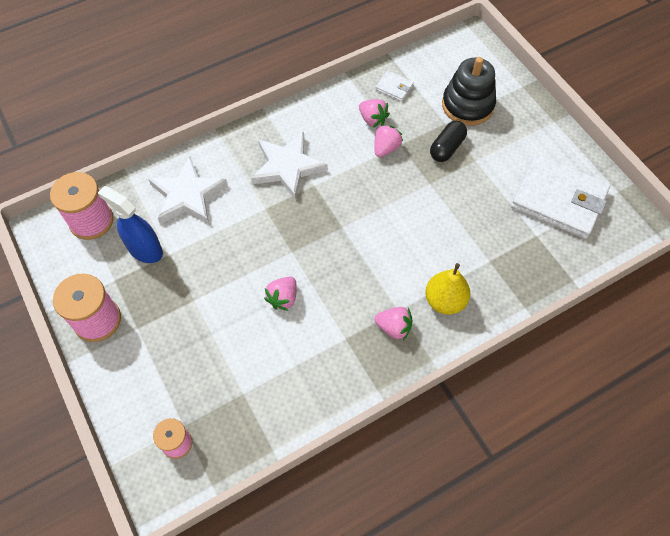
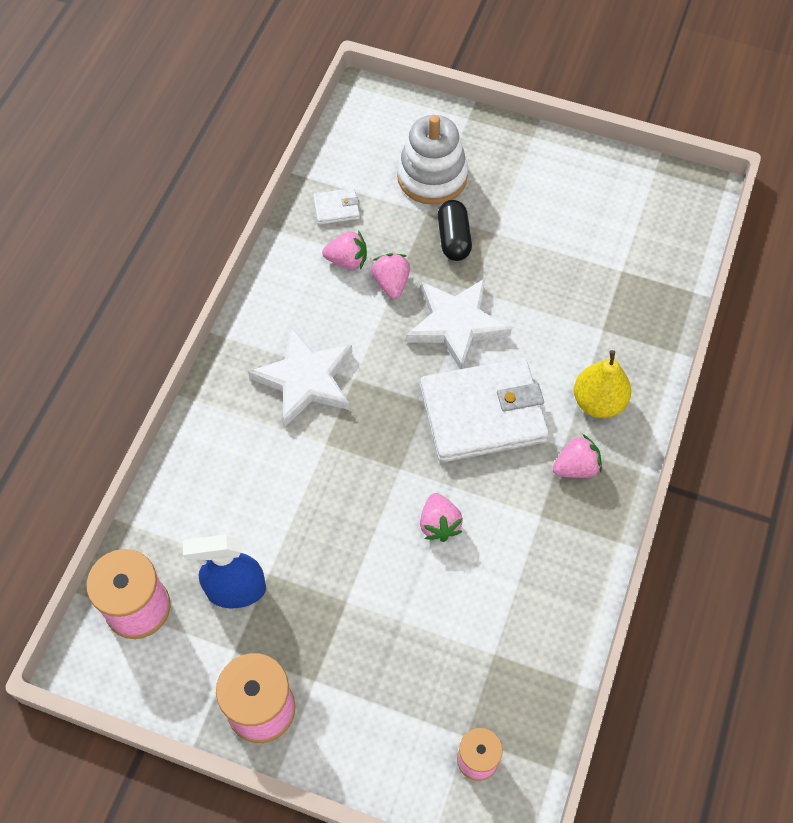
camera: 40 degrees left, 0 degrees up
(187, 195) = (223, 493): white star -> white star (456, 324)
(467, 105) = (432, 177): black stacking toy -> white stacking toy
(558, 199) = (609, 218): white wallet -> white wallet (483, 413)

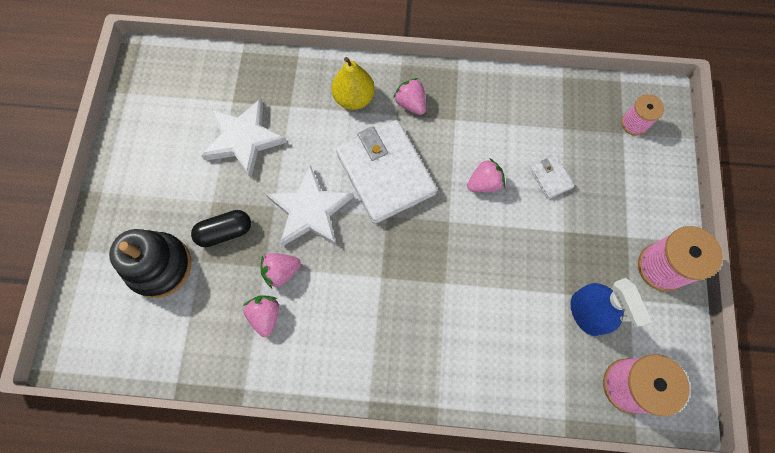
camera: 105 degrees left, 10 degrees up
(305, 379) = (392, 316): white star -> white star (243, 139)
(336, 208) = (209, 342): white wallet -> white wallet (551, 178)
(432, 177) = (159, 266): white stacking toy -> black stacking toy

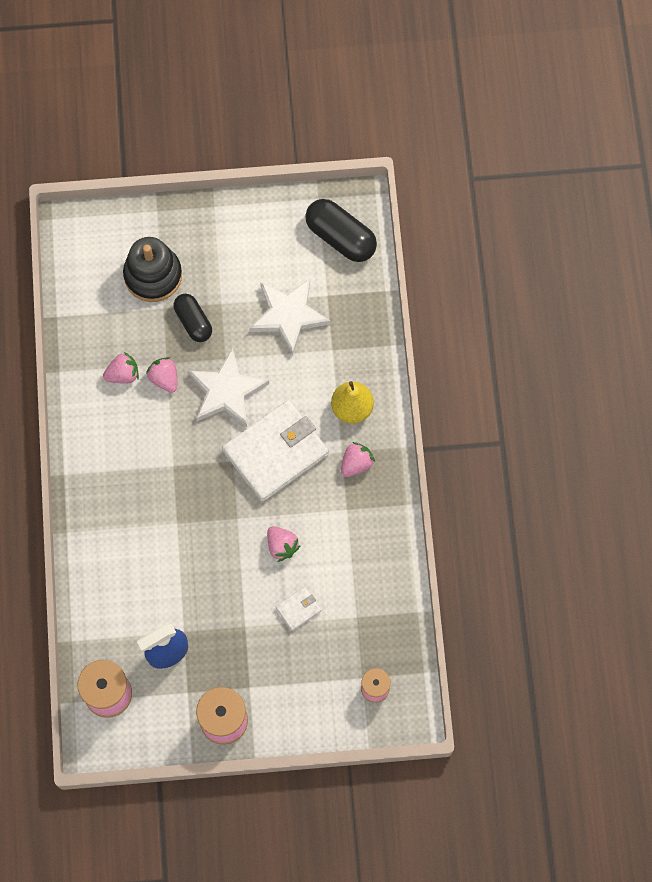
camera: 80 degrees right, 0 degrees up
(175, 80) = (341, 237): none -> black capsule

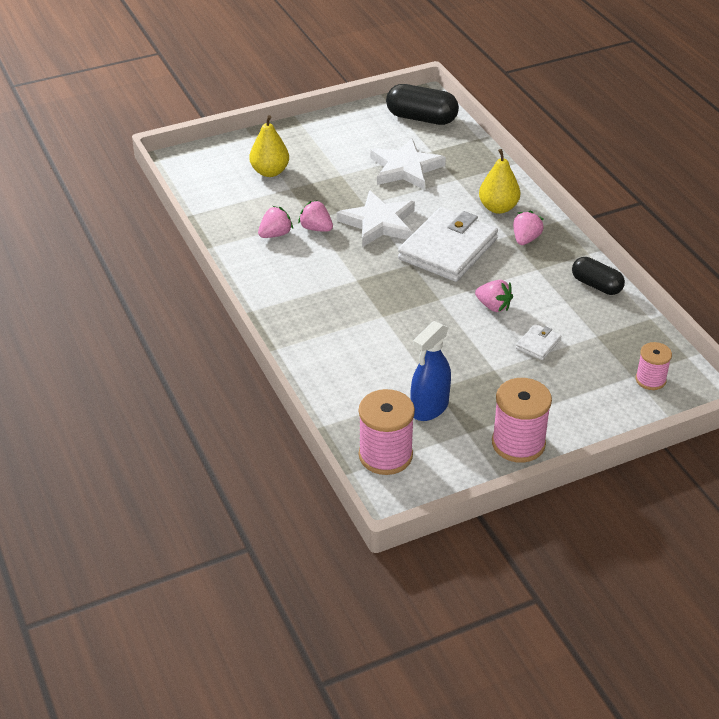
camera: 20 degrees left, 30 degrees down
(153, 275) = (270, 172): black stacking toy -> yellow pear
(193, 322) = (322, 190): black capsule -> black capsule (596, 285)

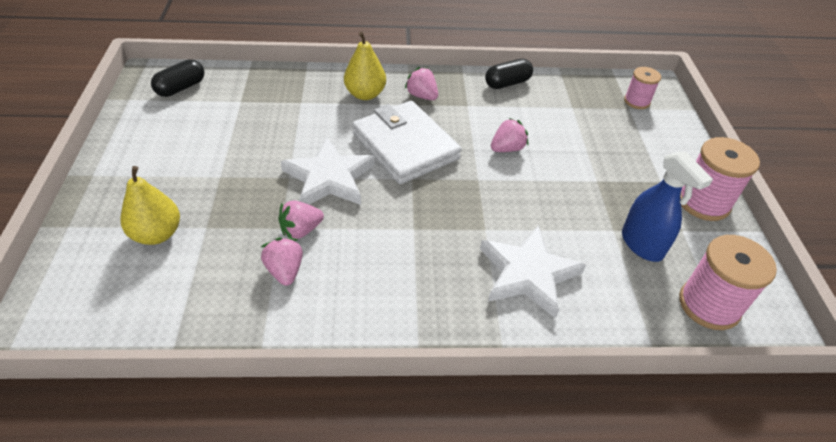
camera: 70 degrees left, 5 degrees up
(405, 168) = (253, 127): white star -> white star (528, 274)
(421, 118) = (181, 88): black capsule -> black capsule, size x0.66
(538, 344) = (571, 142): white wallet -> none

